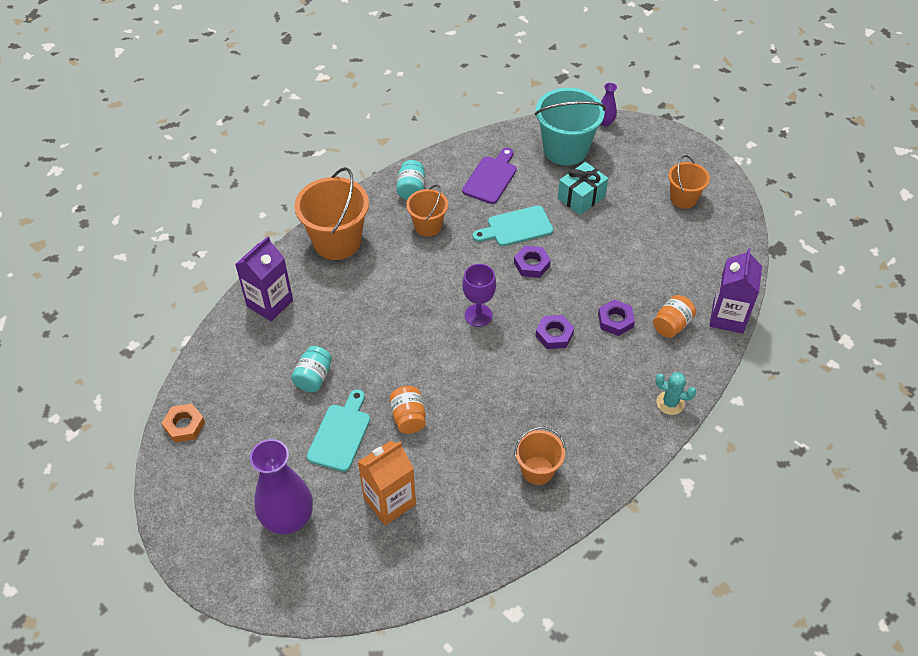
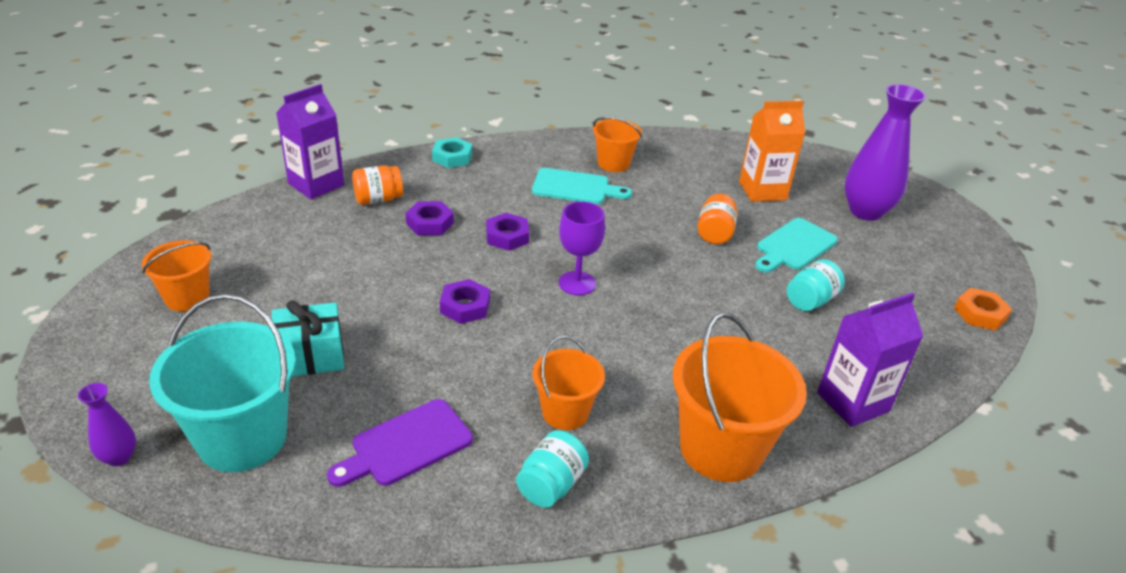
camera: 155 degrees left, 15 degrees down
(516, 227) = (440, 356): turquoise cutting board -> turquoise cutting board (575, 187)
(670, 403) = (452, 157): turquoise cactus -> turquoise nut

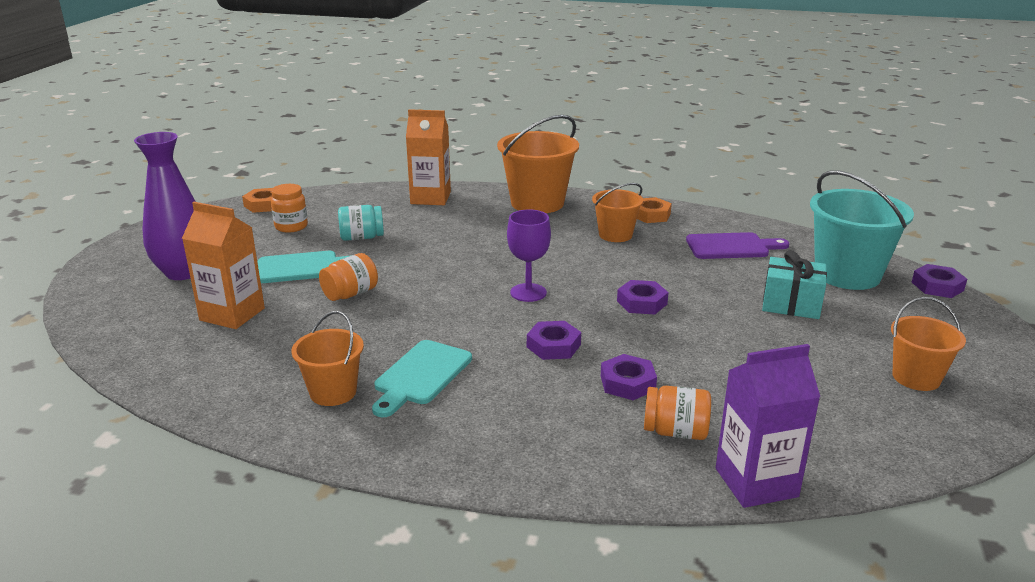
camera: 145 degrees left, 10 degrees down
(119, 457) = (937, 286): purple vase -> purple nut
(452, 157) = (532, 470): turquoise nut -> none
(551, 484) = (651, 215): turquoise jar -> orange nut
(575, 187) = (420, 375): turquoise cutting board -> turquoise cutting board turned 105 degrees counterclockwise
(852, 402) = (430, 198): purple carton -> orange carton
(894, 291) = (291, 227): none -> orange jar

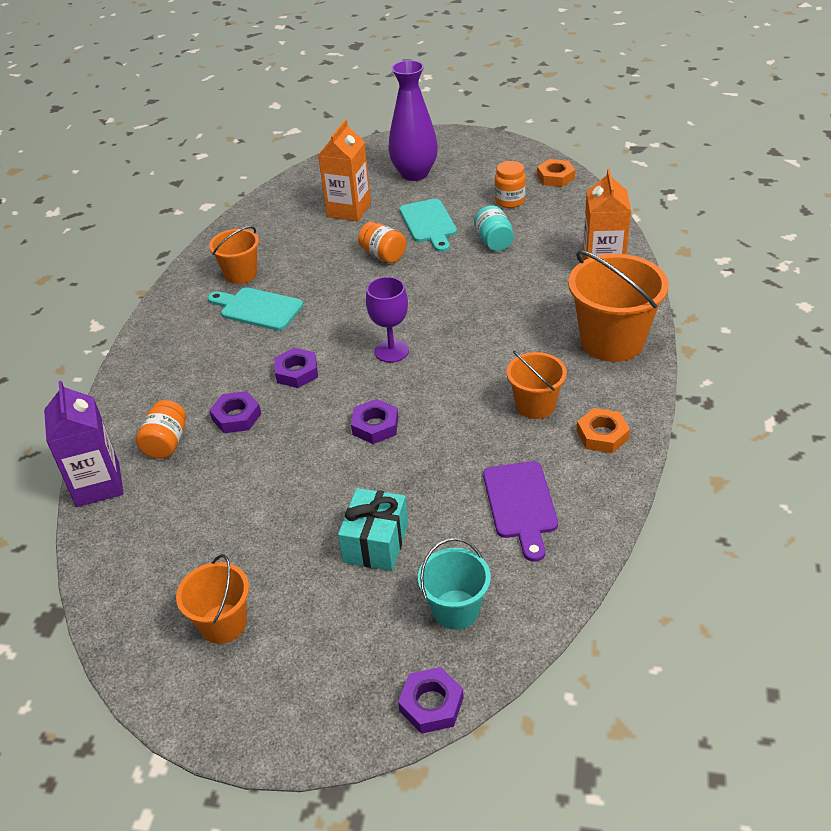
camera: 90 degrees right, 15 degrees up
(847, 274) = (455, 609): turquoise bucket -> turquoise bucket, size x0.58

